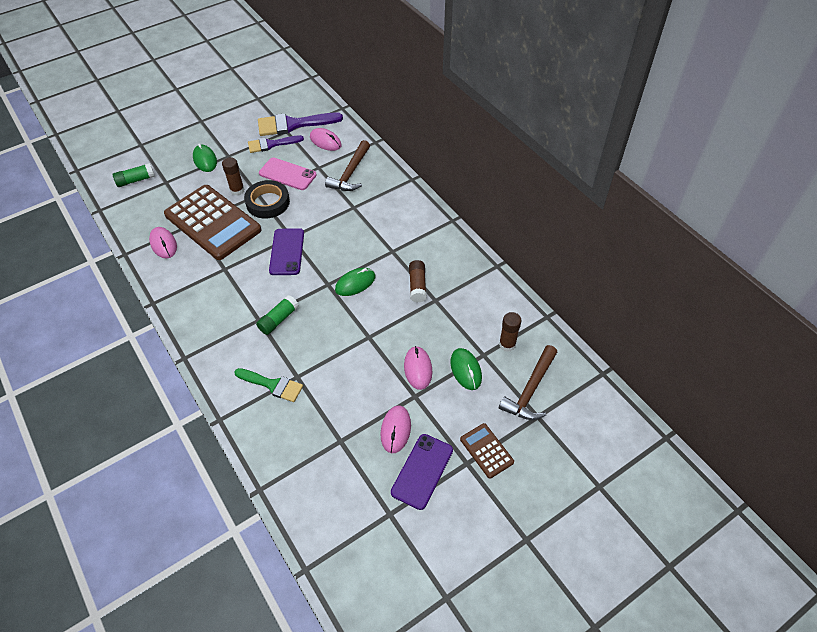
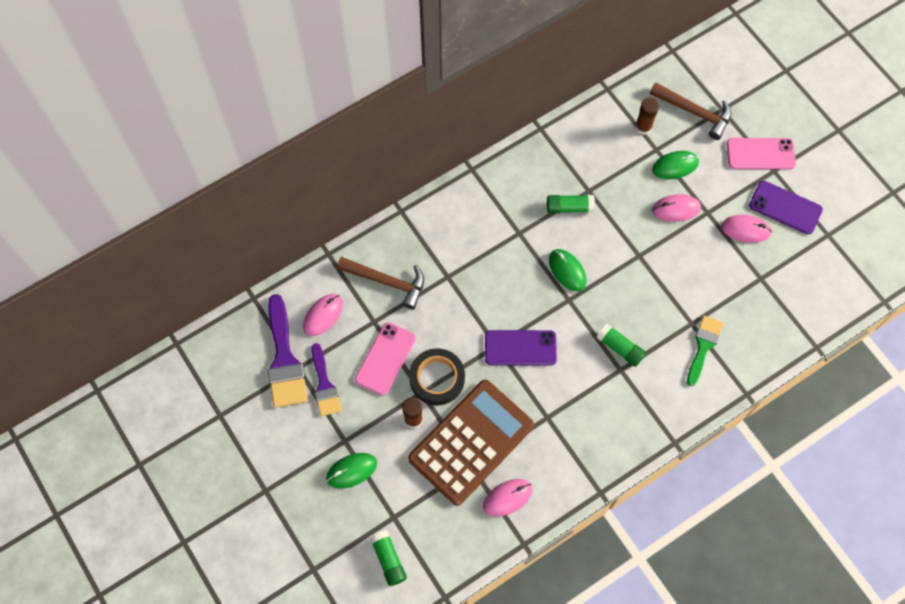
camera: 90 degrees left, 15 degrees up
(417, 285) = (569, 207): brown glue stick -> green glue stick
(486, 451) = (760, 154): brown calculator -> pink phone

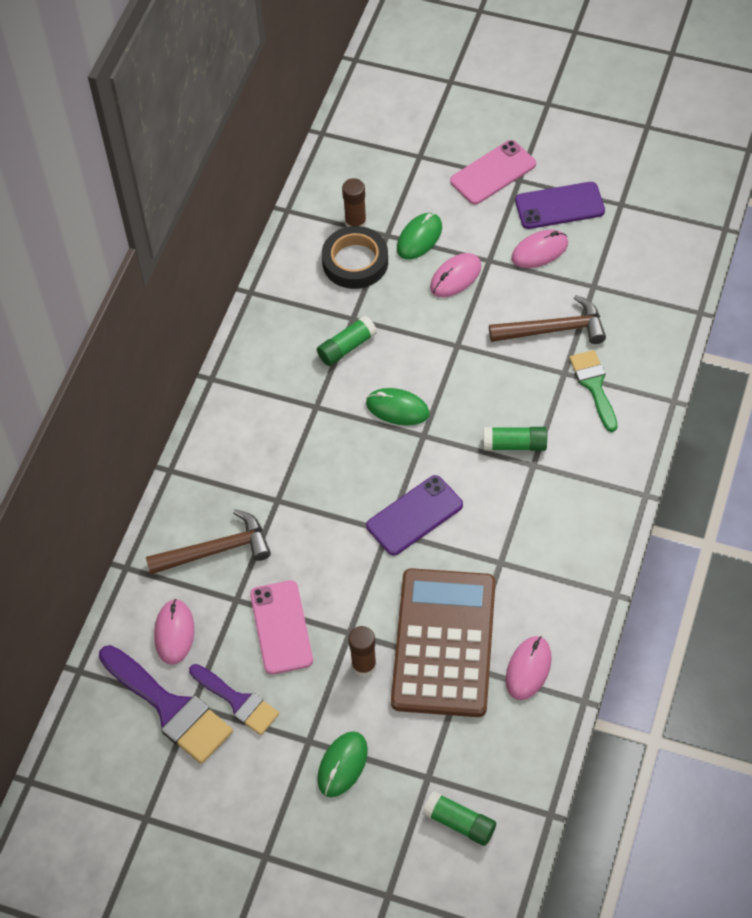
camera: 35 degrees left, 10 degrees down
(437, 378) = (353, 607): black tape -> black tape (355, 262)
(694, 112) = (395, 176): brown hammer -> brown hammer (554, 329)

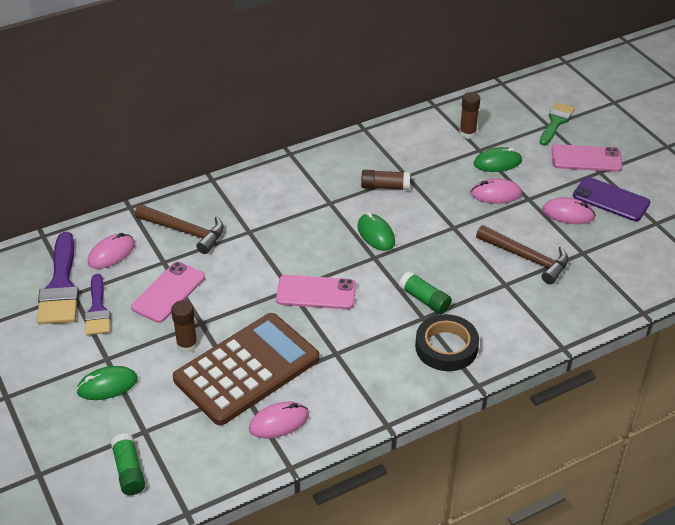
camera: 40 degrees right, 15 degrees down
(347, 347) = (385, 187): green glue stick -> brown glue stick
(355, 262) = (443, 151): black tape -> black tape (446, 347)
(414, 515) = (316, 292): purple phone -> pink phone
(594, 385) = (517, 304): green brush -> green brush (556, 122)

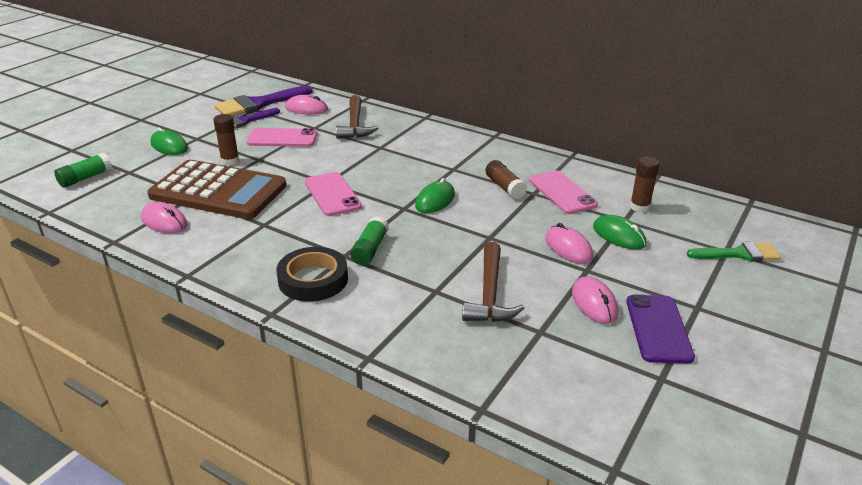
camera: 60 degrees right, 10 degrees down
(586, 159) = (706, 291): pink phone -> pink phone (562, 192)

